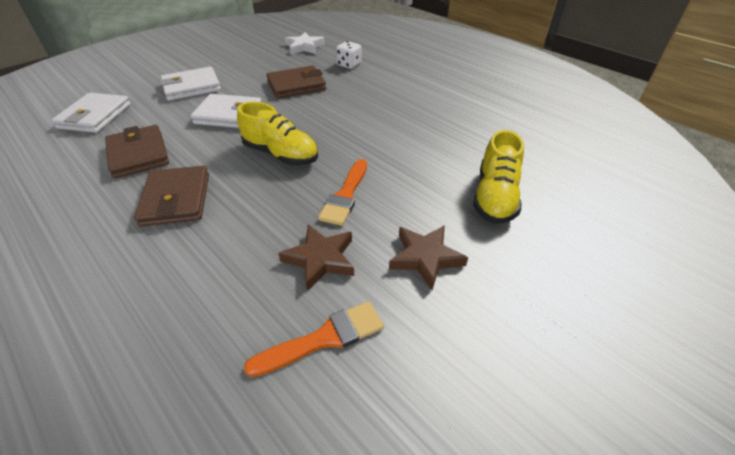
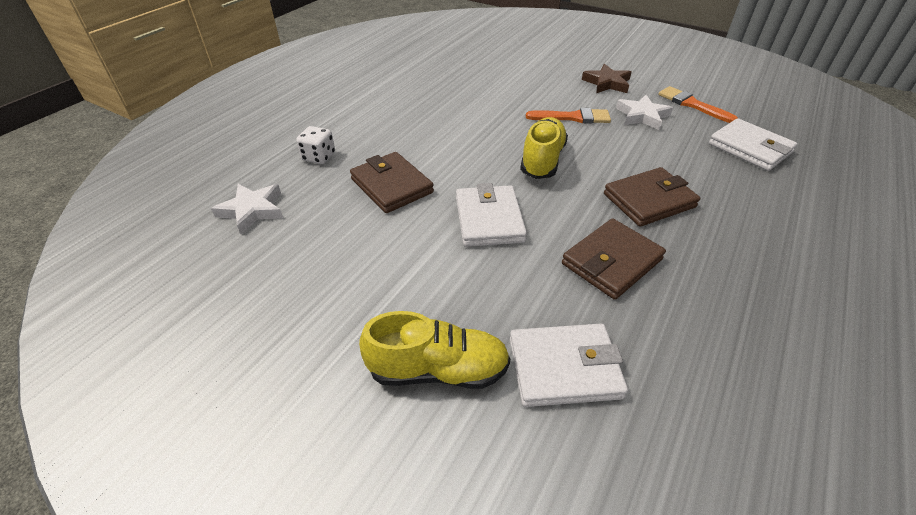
camera: 105 degrees left, 0 degrees up
(191, 87) = (427, 289): white wallet -> white wallet (750, 148)
(320, 259) = (642, 116): brown star -> white star
(494, 197) = (531, 65): yellow shoe -> yellow shoe (438, 370)

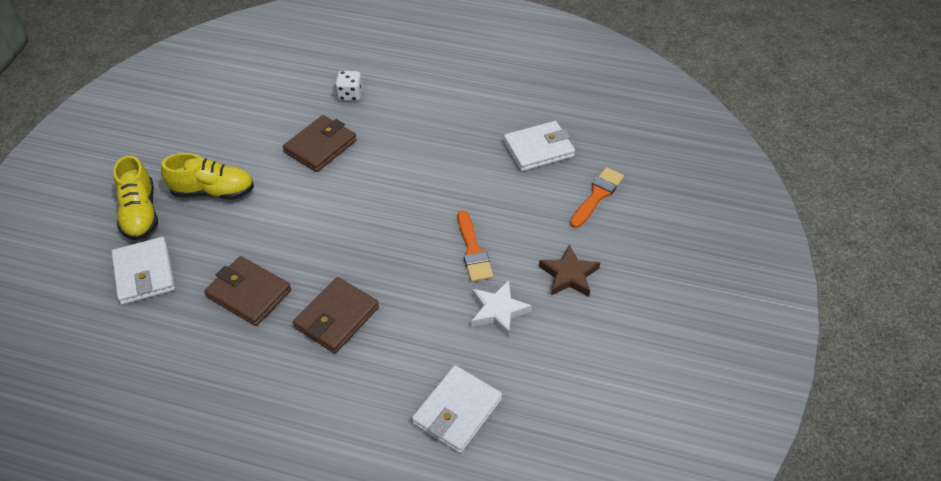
camera: 75 degrees right, 5 degrees up
(252, 210) = (275, 84): white star -> none
(489, 219) = (288, 212): white wallet -> white wallet (538, 149)
(542, 160) = (383, 235): yellow shoe -> yellow shoe (213, 192)
(649, 200) = (337, 318): brown wallet -> brown wallet turned 75 degrees clockwise
(692, 105) = (545, 361): orange brush -> orange brush (597, 196)

